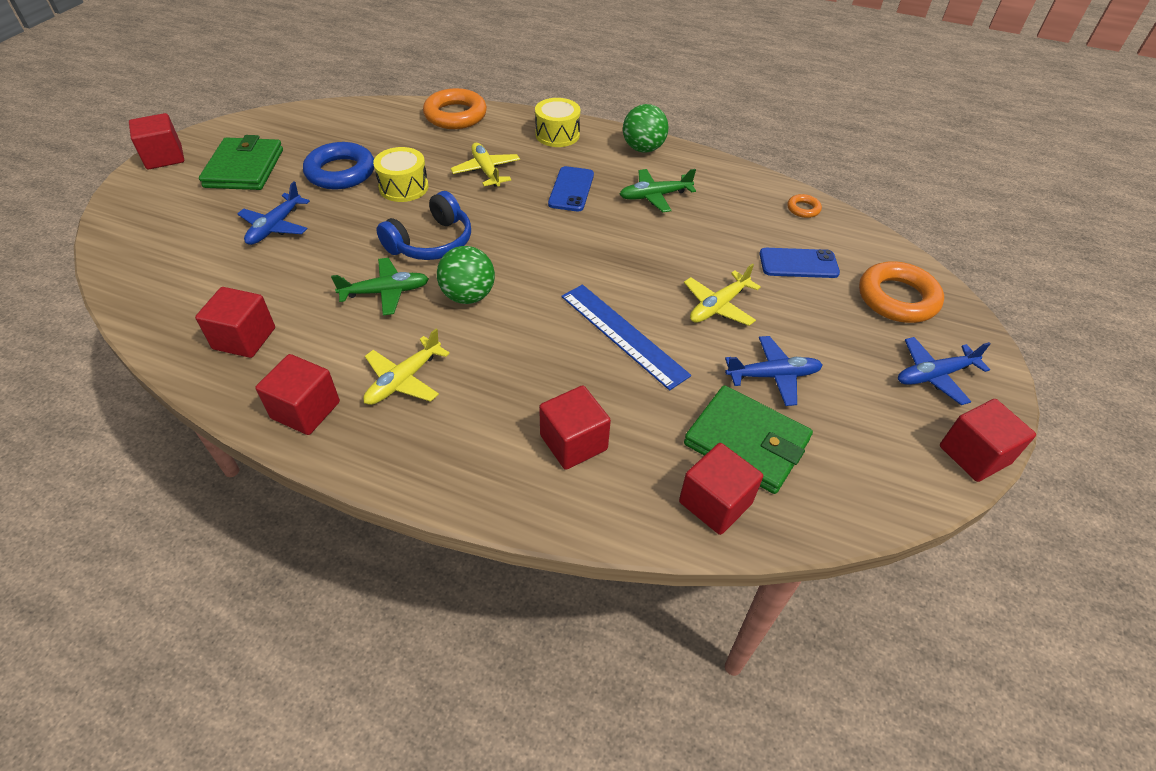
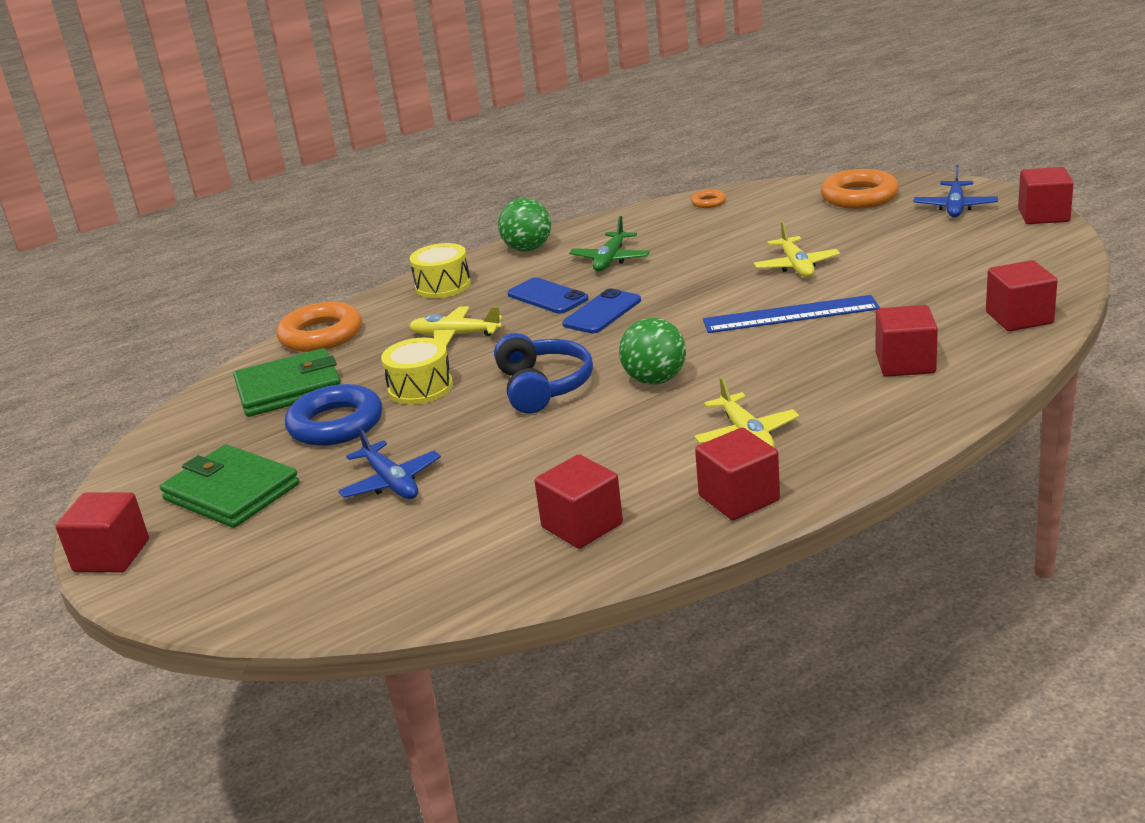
camera: 50 degrees left, 20 degrees down
(385, 292) = (597, 426): green plane -> none
(746, 442) = (965, 291): green wallet -> green wallet (289, 388)
(773, 376) = (901, 264): blue plane -> none
(798, 263) = (777, 222): blue phone -> blue phone (602, 312)

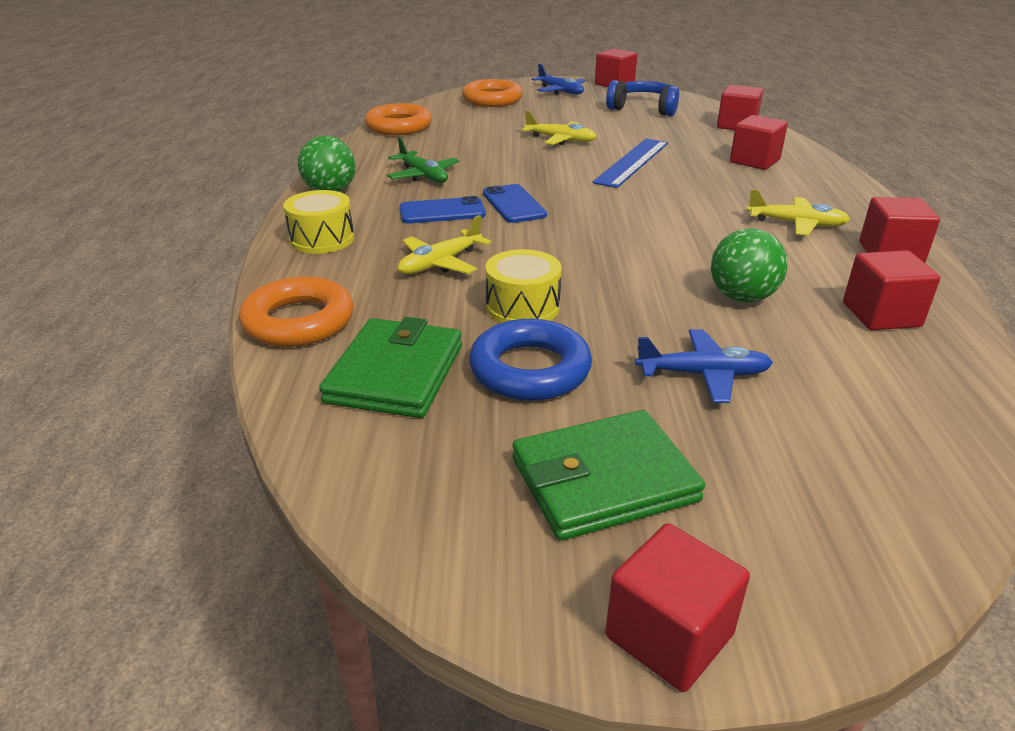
camera: 60 degrees left, 5 degrees up
(543, 386) = (611, 260): blue headphones -> blue headphones (644, 108)
(655, 380) = (666, 223): green ball -> green ball (742, 297)
(708, 202) = (399, 127): orange ring -> orange ring, size x2.13

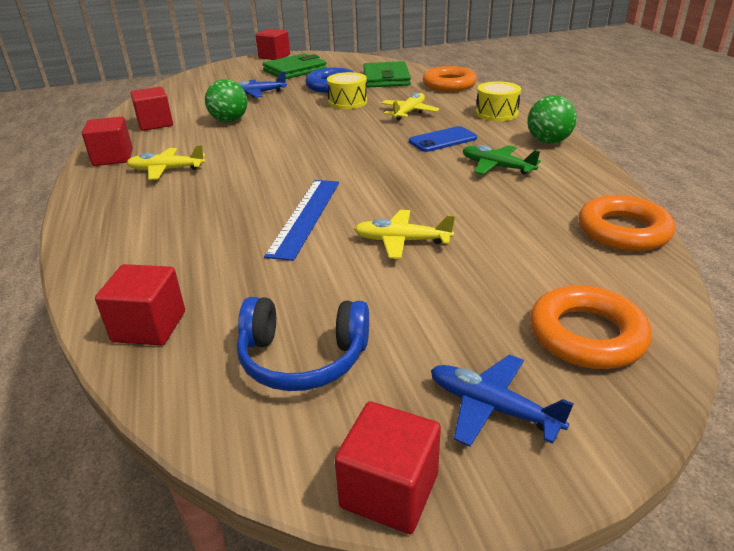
camera: 165 degrees right, 0 degrees up
(514, 204) = (394, 153): blue phone -> none
(754, 161) = (163, 242): red cube -> none

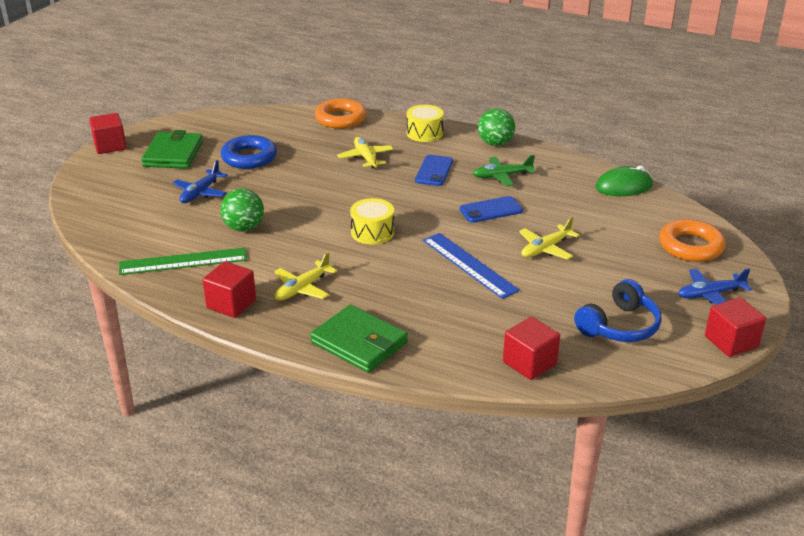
camera: 50 degrees left, 0 degrees up
(155, 124) = (183, 261): red cube -> green ruler
(347, 102) = (299, 168): yellow drum -> yellow drum (372, 232)
(386, 78) = (278, 131): green wallet -> green wallet (359, 342)
(424, 187) = (491, 210): none -> blue phone
(623, 231) = (623, 186): orange ring -> green mouse

